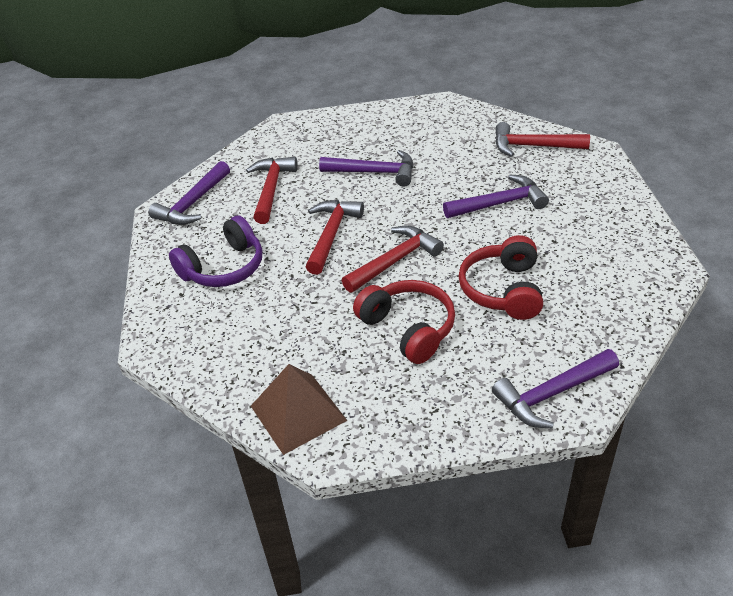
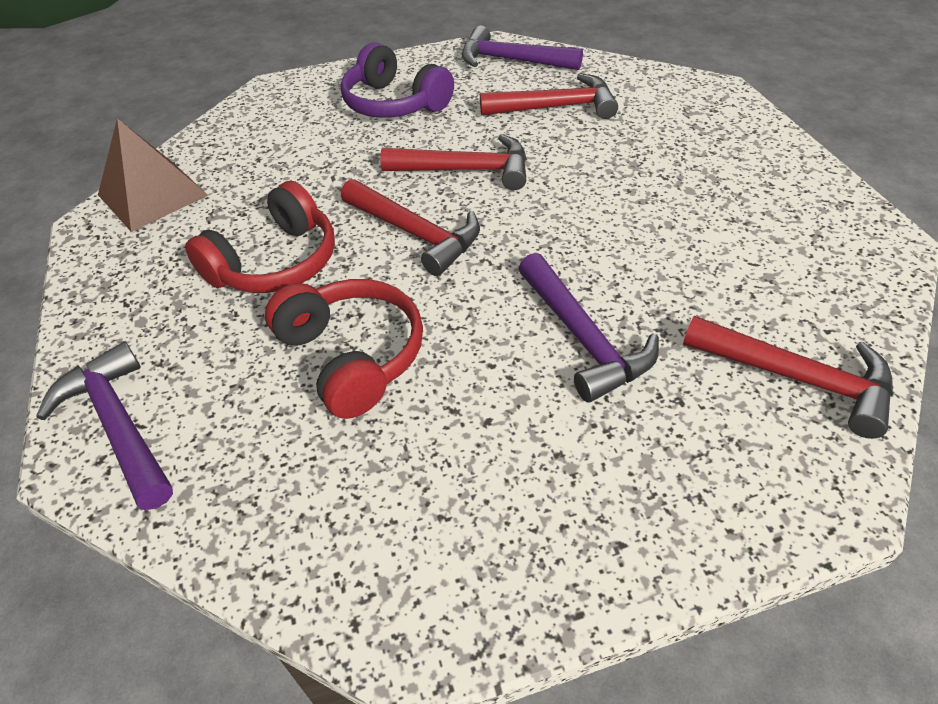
camera: 80 degrees right, 5 degrees up
(374, 172) = (626, 187): purple hammer -> none
(503, 290) = (352, 356): red headphones -> red headphones turned 60 degrees clockwise
(533, 146) = (797, 378): red hammer -> red hammer turned 120 degrees clockwise

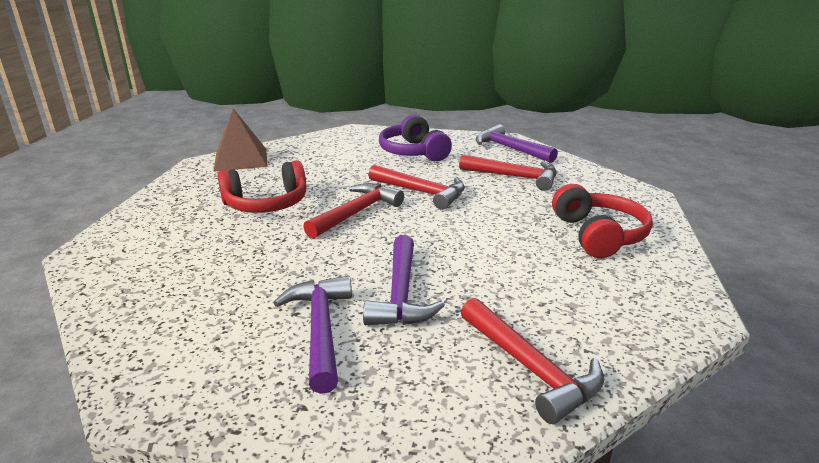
camera: 25 degrees right, 20 degrees down
(119, 425) = (115, 246): purple hammer -> purple hammer (321, 329)
(352, 356) = (257, 257): red headphones -> red headphones (598, 235)
(415, 234) = (356, 213): red hammer -> red hammer turned 120 degrees counterclockwise

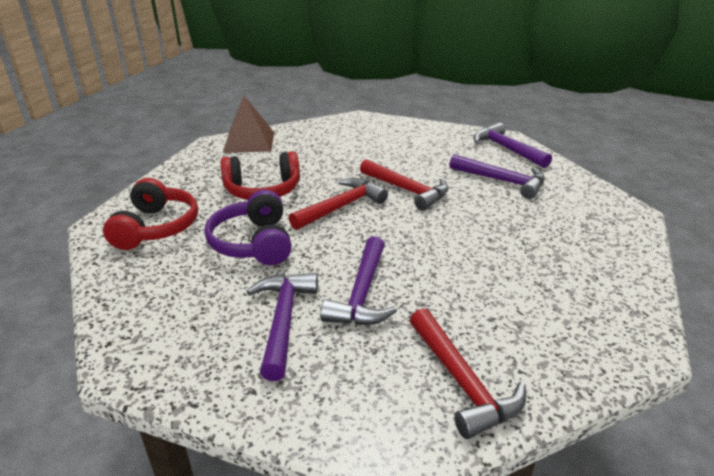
camera: 10 degrees right, 5 degrees up
(413, 152) = (410, 146): purple headphones -> purple headphones (253, 243)
(514, 177) = (502, 181): red hammer -> purple hammer
(598, 235) = (568, 252): red headphones -> red headphones (156, 227)

